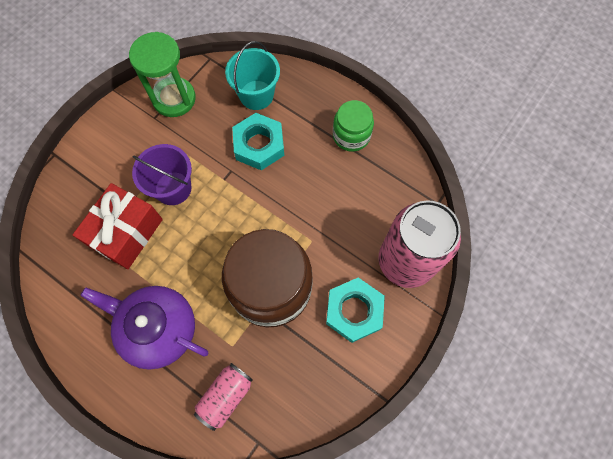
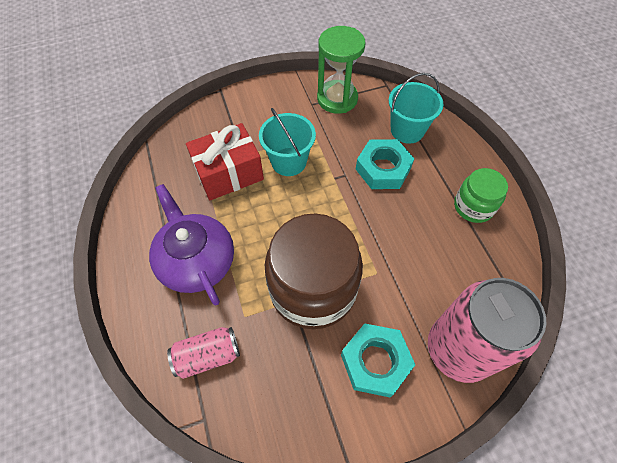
camera: 35 degrees right, 10 degrees down
(173, 188) = (289, 162): purple bucket -> turquoise bucket

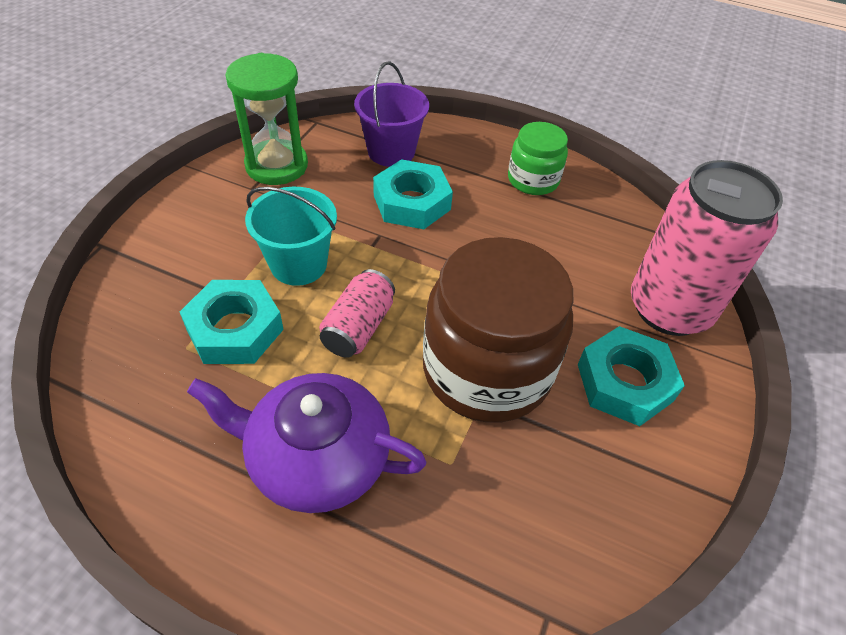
camera: 50 degrees left, 10 degrees down
(207, 356) = (464, 546): pink can -> pink can (358, 327)
(229, 173) = (235, 329): red gift -> turquoise nut
(407, 130) = (391, 152): turquoise bucket -> purple bucket

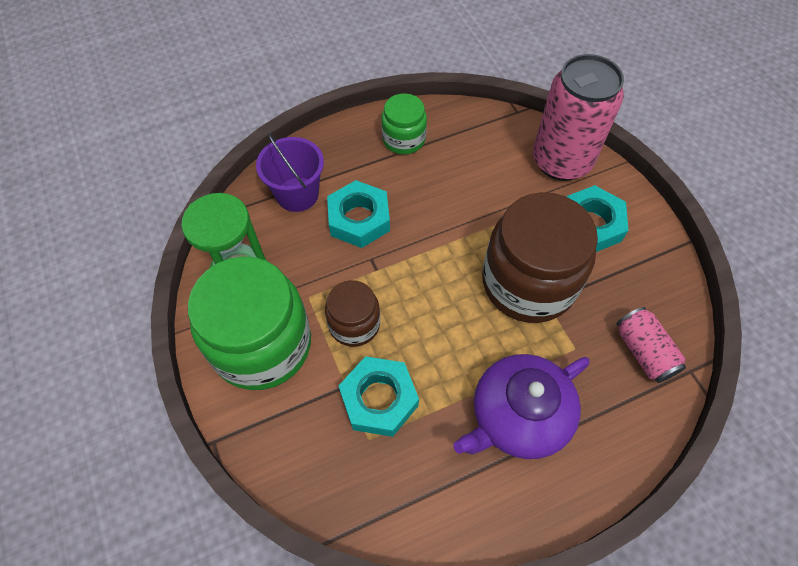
camera: 45 degrees left, 10 degrees up
(220, 219) = (262, 345): none -> green jar
(298, 264) = (354, 324): turquoise bucket -> brown jar
(358, 327) = (439, 326): pink can -> pink can (643, 352)

